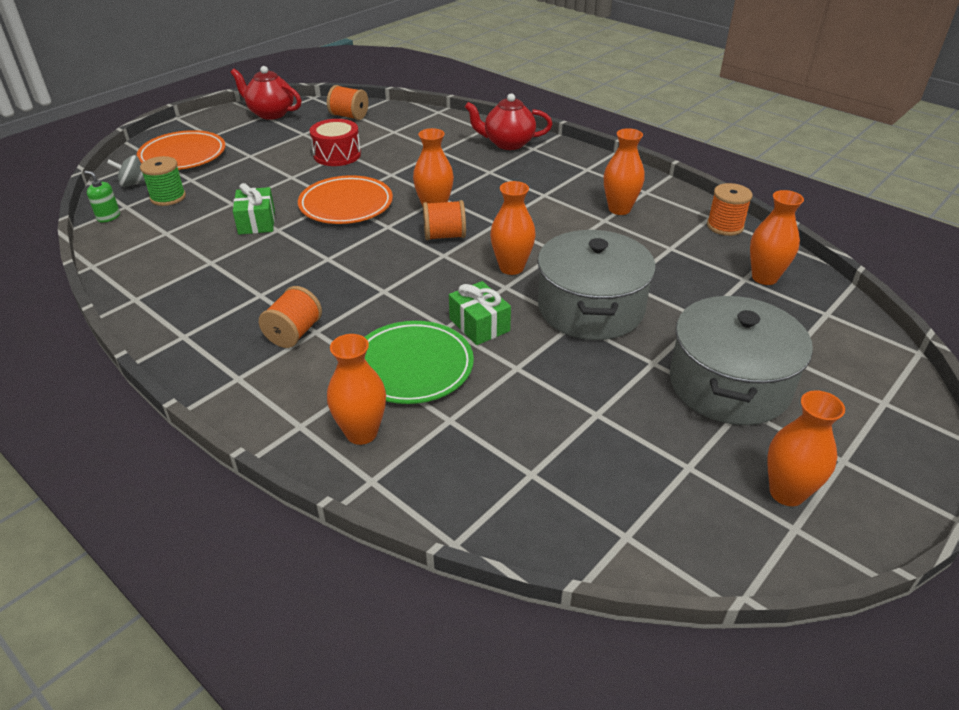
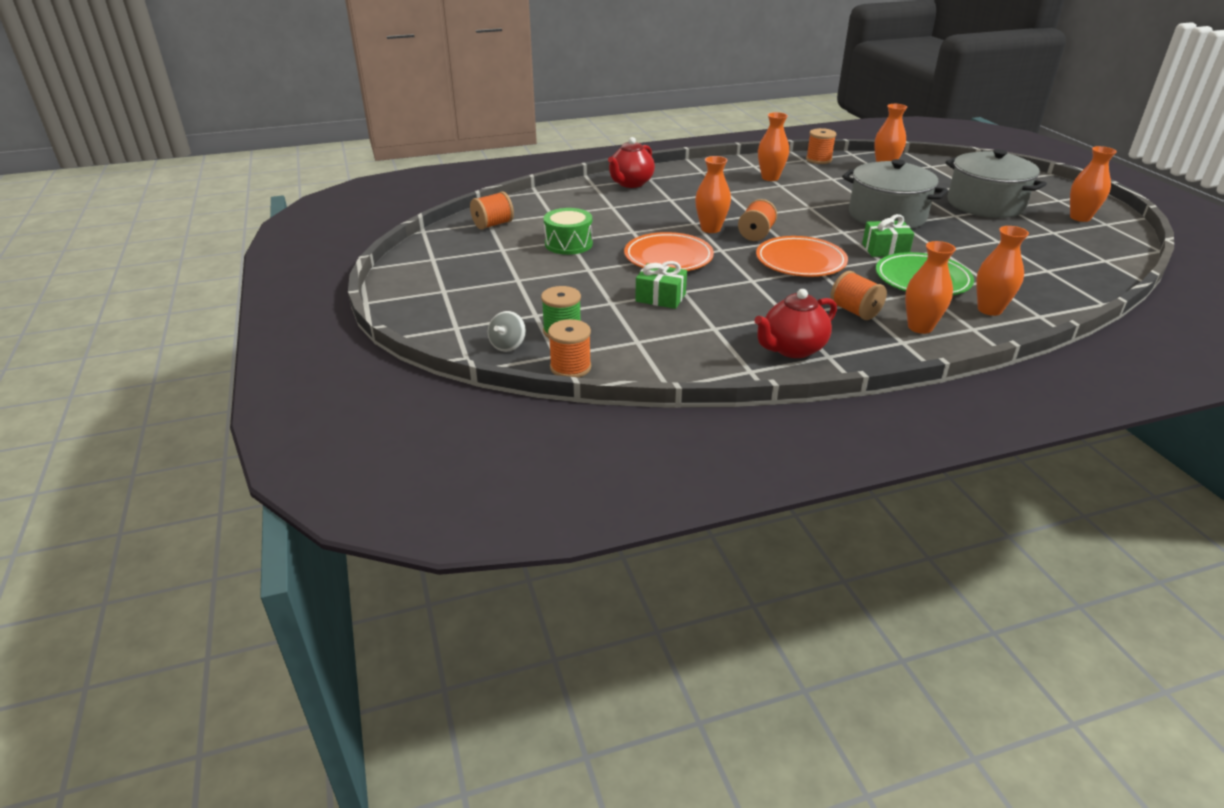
camera: 60 degrees left, 5 degrees down
(108, 217) = (570, 367): green soap dispenser -> orange spool
(183, 155) = (472, 311): orange plate -> orange plate (800, 261)
(271, 113) = (432, 255): red teapot -> red teapot (792, 349)
(337, 155) = (568, 244): red drum -> green drum
(511, 267) = (819, 224): orange vase -> orange vase (920, 327)

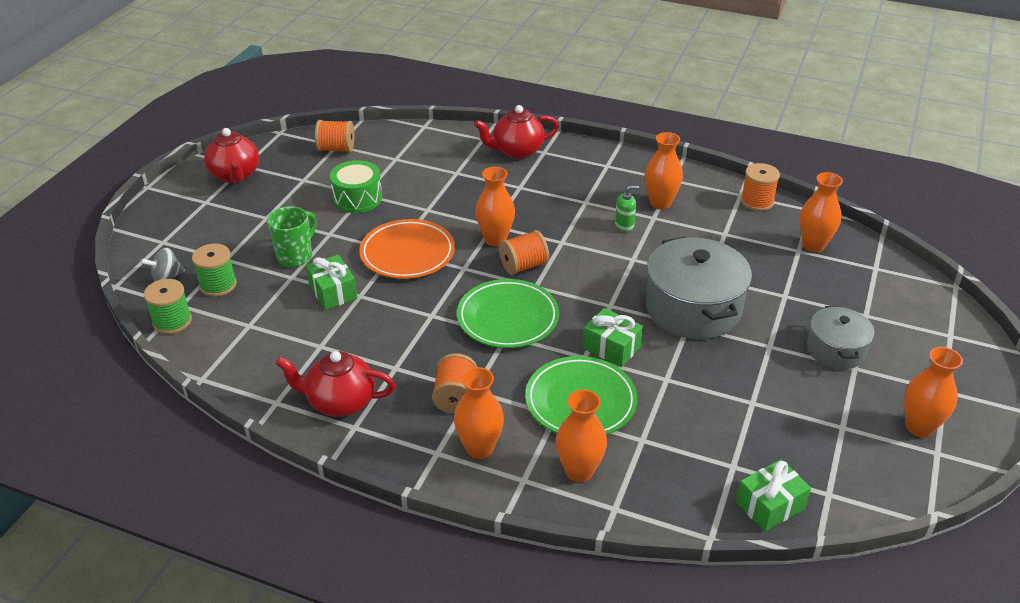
camera: 40 degrees right, 5 degrees up
(437, 267) = (235, 175): none -> red teapot
(570, 367) = (172, 321): orange spool -> green spool
(589, 291) = (295, 256): none -> green mug
(772, 194) = (624, 225): none -> green soap dispenser
(800, 261) = (508, 318): orange plate -> green plate
(985, 204) = (836, 350): grey pot -> grey pot, size x0.58
(1095, 277) = (770, 505): none -> green gift

